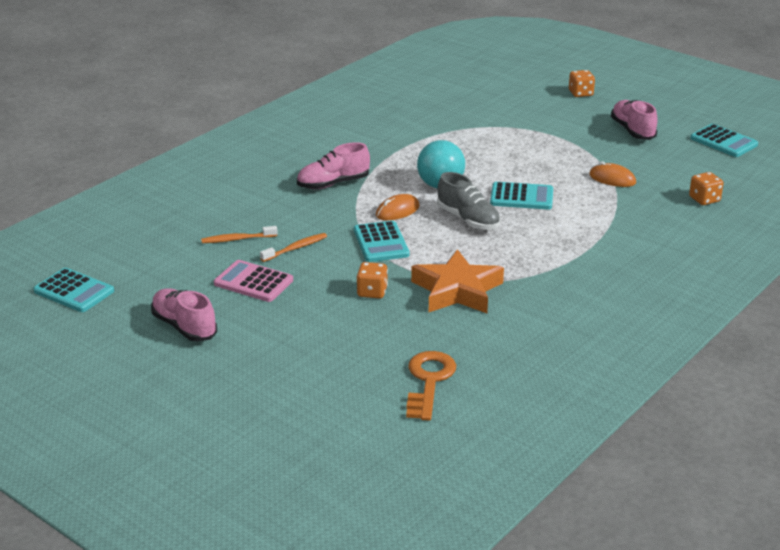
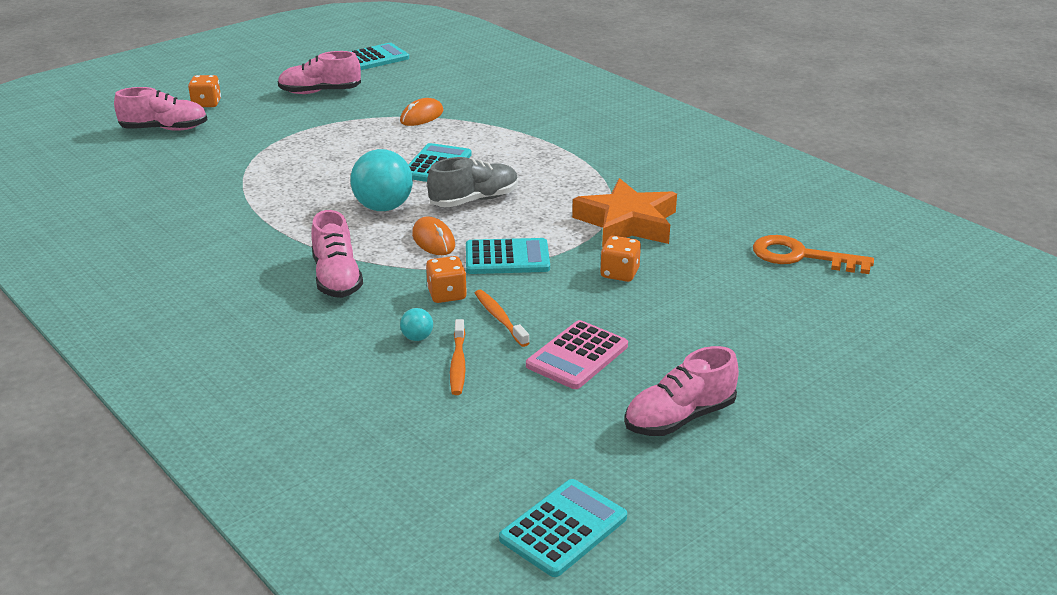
camera: 80 degrees left, 0 degrees up
(265, 221) = (417, 338): none -> turquoise ball
(527, 88) = (165, 129): none -> pink shoe
(704, 199) = (486, 84): orange dice -> orange dice (447, 294)

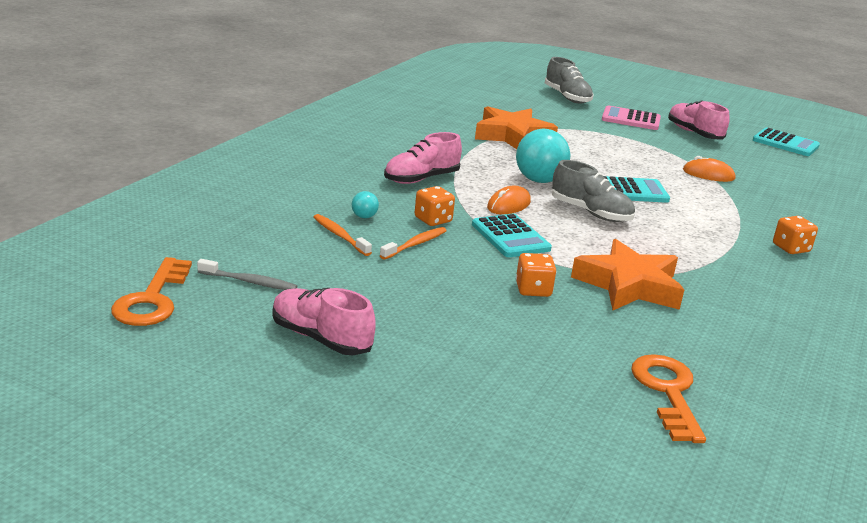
camera: 65 degrees right, 5 degrees down
(165, 129) = (567, 97): pink shoe -> grey shoe
(206, 103) = (621, 102): orange dice -> orange dice (791, 248)
(253, 192) = (512, 136): none -> orange star
(458, 364) = (340, 236): orange toothbrush -> orange toothbrush turned 75 degrees clockwise
(545, 447) = (249, 282): none -> grey toothbrush
(563, 528) = (152, 299): turquoise calculator -> orange key
(577, 356) = (384, 282): pink calculator -> pink calculator (631, 119)

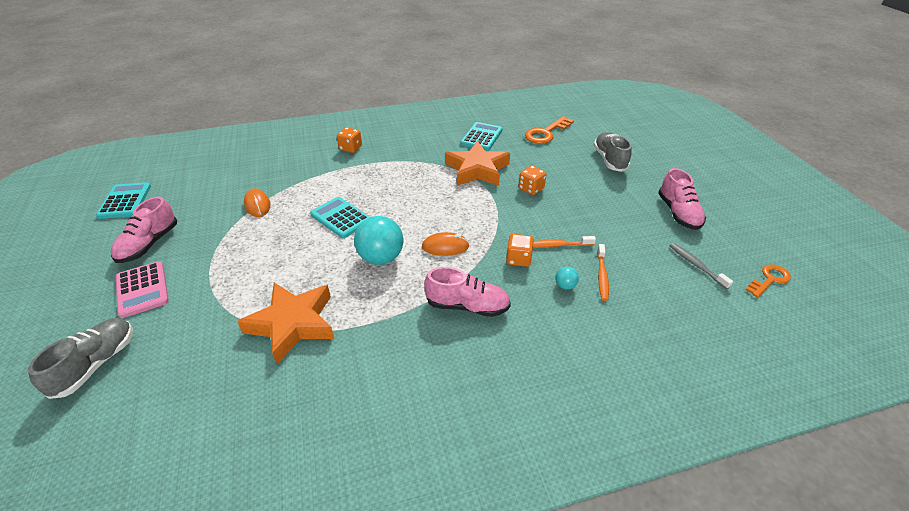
camera: 130 degrees left, 15 degrees up
(152, 299) = (769, 279): orange key -> orange key, size x0.65
(510, 237) = (488, 223): turquoise calculator -> turquoise calculator (481, 137)
(590, 213) = (405, 215): grey shoe -> grey shoe (609, 160)

